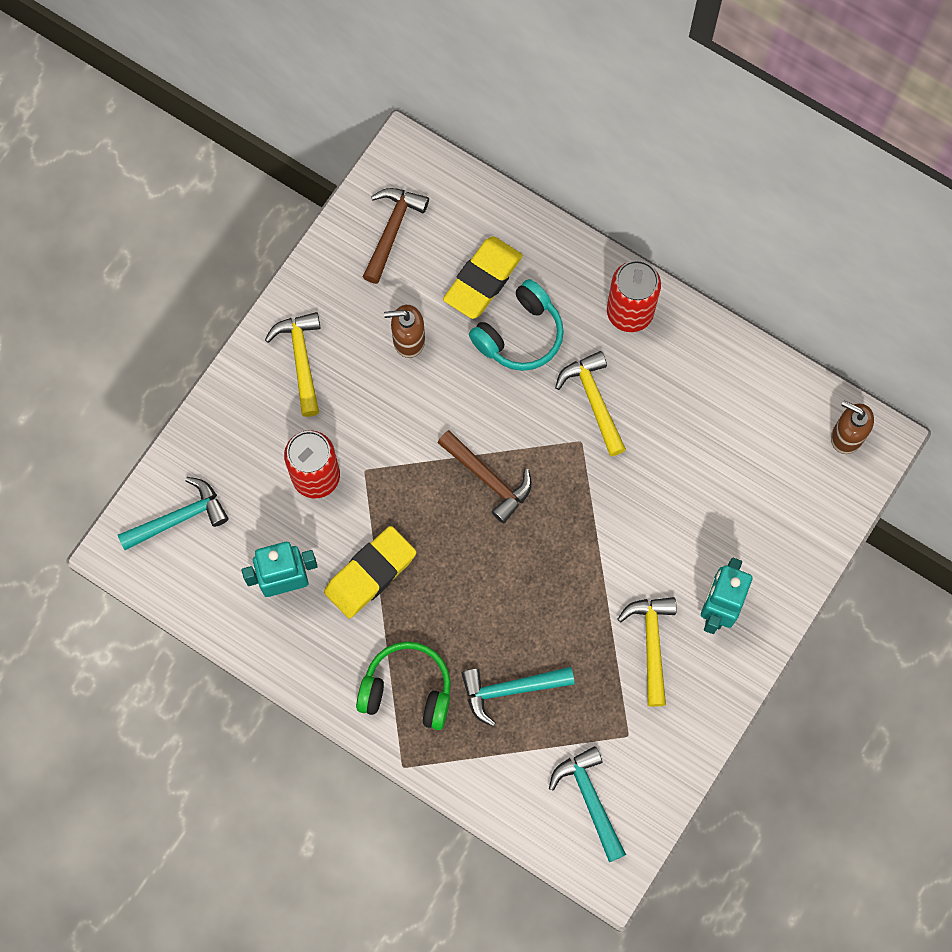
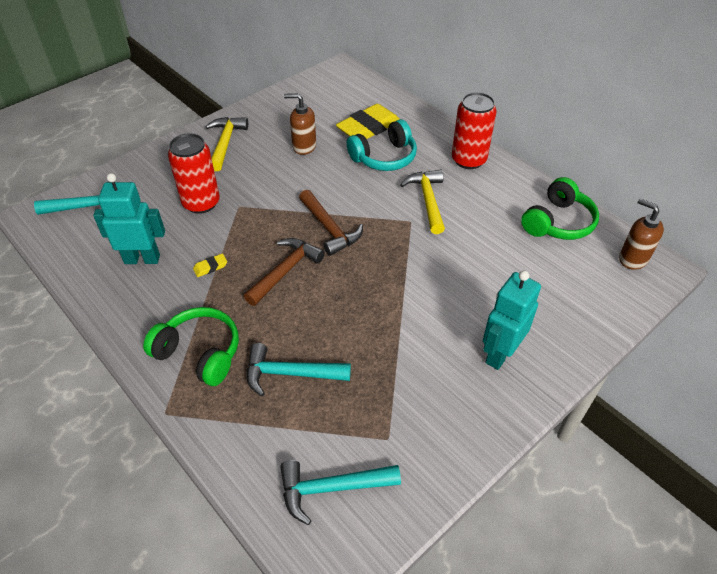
camera: 15 degrees right, 25 degrees down
(370, 574) = (210, 267): yellow eraser -> yellow eraser, size x0.41
(392, 230) = (317, 97): brown hammer -> brown hammer (285, 271)
(590, 799) = (331, 488): turquoise hammer -> turquoise hammer turned 90 degrees counterclockwise
(651, 644) = (431, 367): yellow hammer -> none
(756, 398) = (558, 222): none -> green headphones

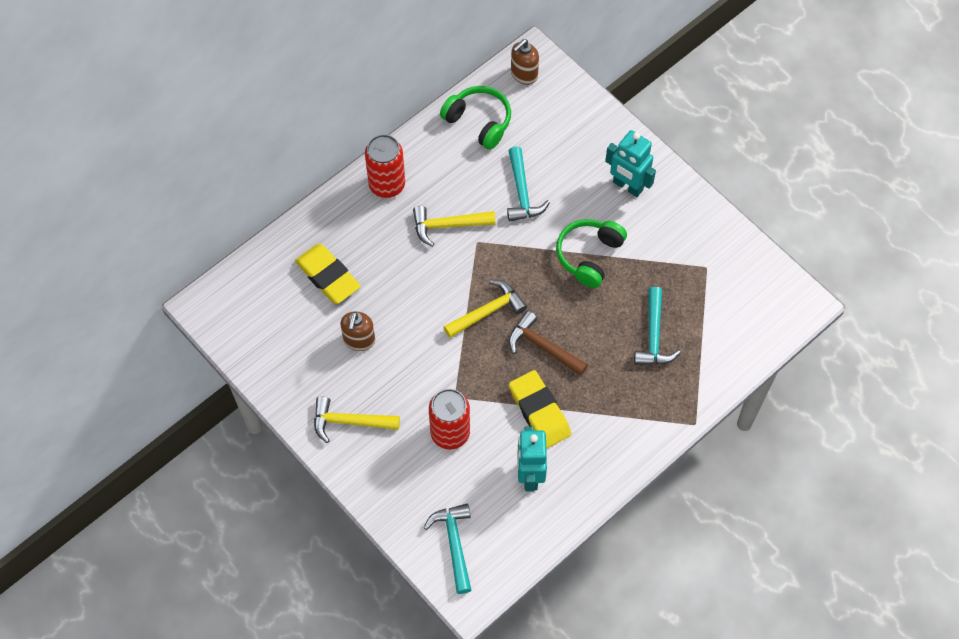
camera: 90 degrees left, 15 degrees up
(199, 353) = (637, 407): green headphones -> green headphones (589, 256)
(210, 267) = (539, 411): yellow eraser -> yellow eraser, size x2.42
(329, 229) = (487, 311): brown hammer -> yellow hammer
(331, 488) = (747, 303): turquoise hammer -> turquoise hammer (522, 192)
(384, 157) = (380, 262): turquoise headphones -> none

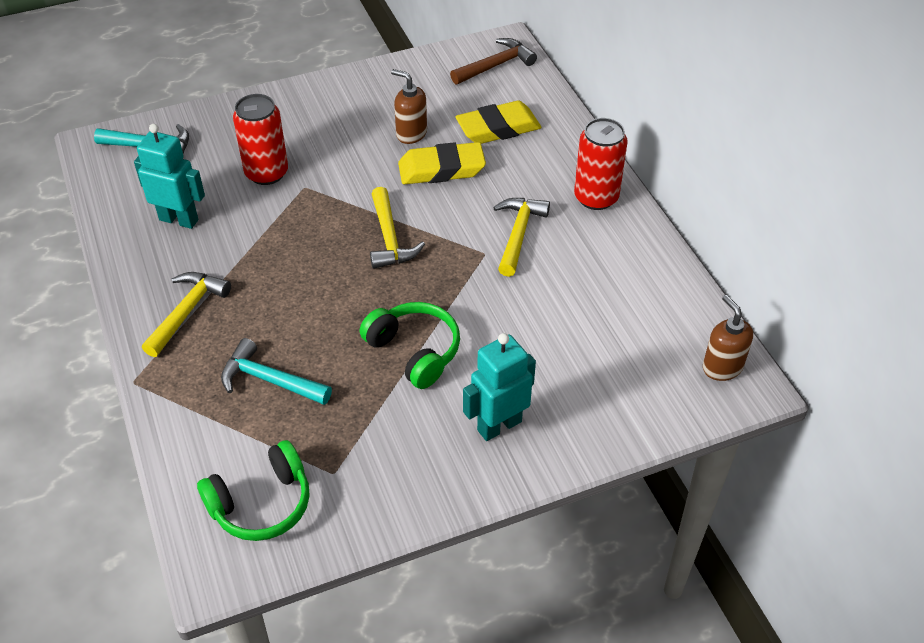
camera: 110 degrees right, 15 degrees down
(349, 422) = (325, 108): yellow hammer -> yellow hammer (187, 312)
(479, 122) = (658, 300): green headphones -> green headphones (261, 503)
(522, 192) = (535, 313): turquoise hammer -> none
(539, 411) = (243, 247): yellow eraser -> yellow eraser (441, 169)
(543, 347) = (318, 272): brown hammer -> brown hammer (495, 65)

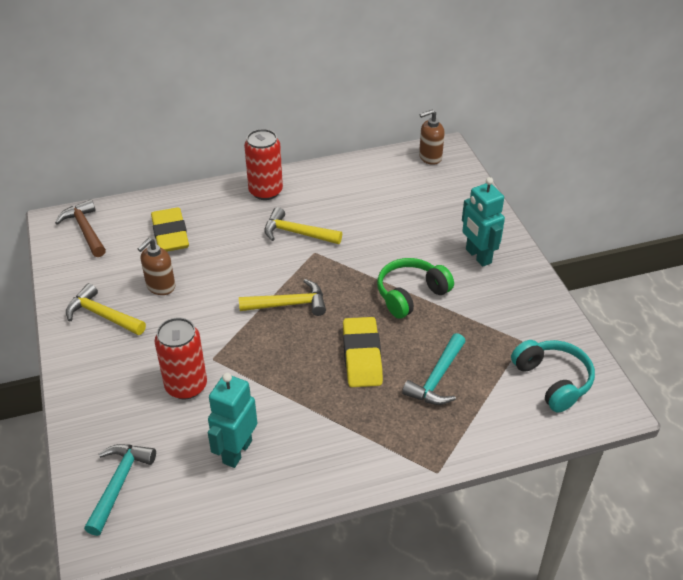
camera: 85 degrees left, 5 degrees down
(187, 312) = (358, 438): yellow hammer -> yellow hammer (102, 315)
(261, 503) = (552, 381): green headphones -> turquoise headphones
(441, 169) = (212, 270): yellow eraser -> yellow eraser (362, 356)

